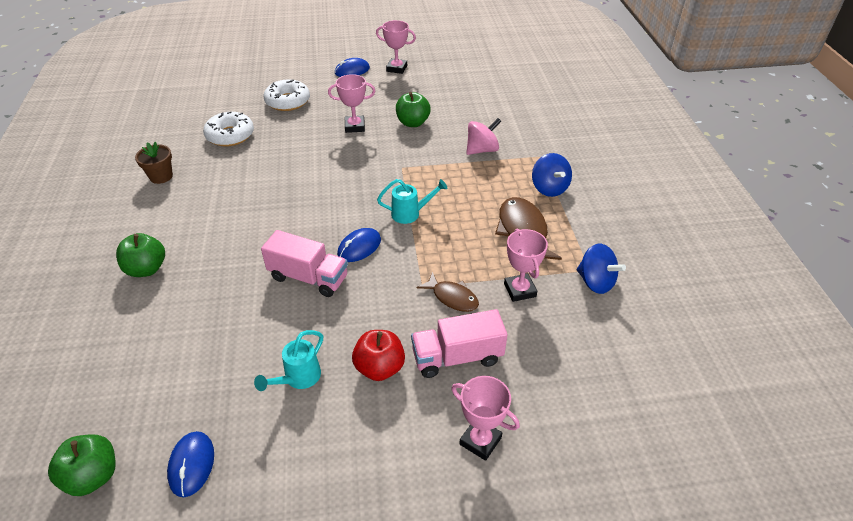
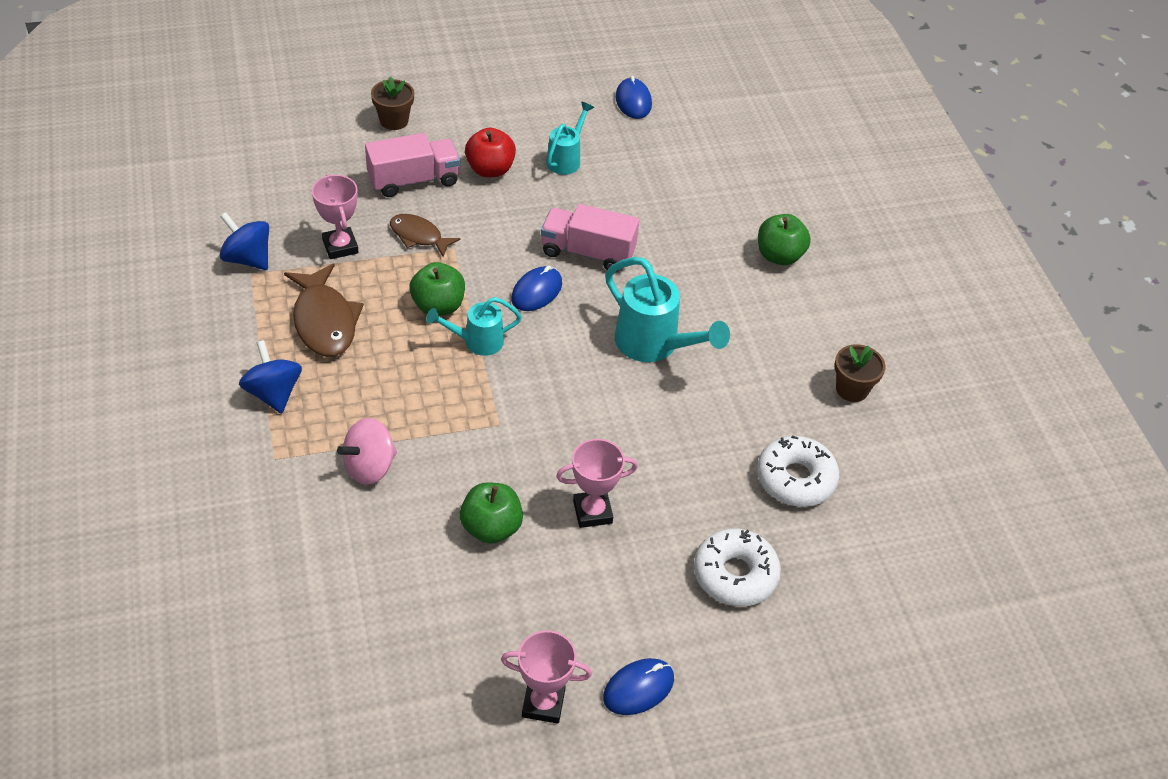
camera: 170 degrees right, 5 degrees up
(93, 476) = (707, 93): green apple -> green apple (438, 306)
(282, 206) = (654, 346): none -> turquoise watering can
(480, 441) = (394, 120): pink trophy -> brown flower pot

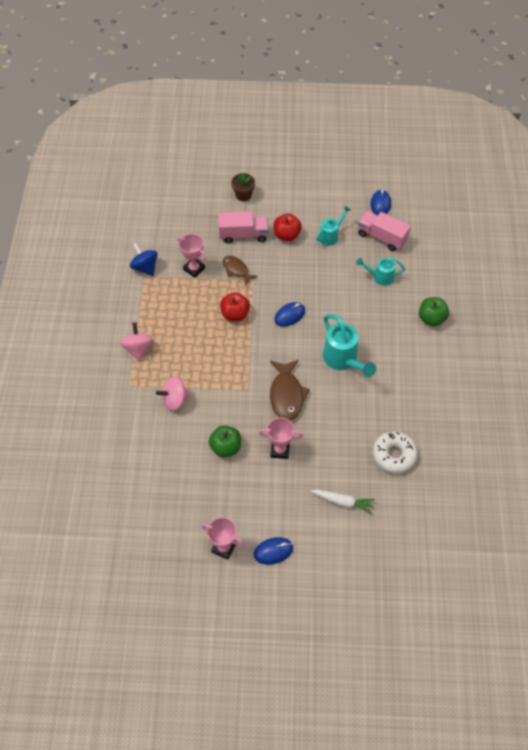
camera: 20 degrees right, 10 degrees up
(273, 393) = (138, 348): blue spinning top -> pink spinning top
(324, 321) = (174, 312): brown fish -> brown fish (286, 395)
(340, 246) = (194, 269): pink trophy -> pink trophy turned 45 degrees counterclockwise
(438, 306) = (235, 314): green apple -> red apple
(476, 342) = (249, 339): turquoise watering can -> turquoise watering can (379, 277)
(587, 252) = (324, 296): pink truck -> pink truck (381, 237)
(735, 574) = (343, 502): white donut -> white carrot
(852, 389) = (444, 409): brown flower pot -> none

